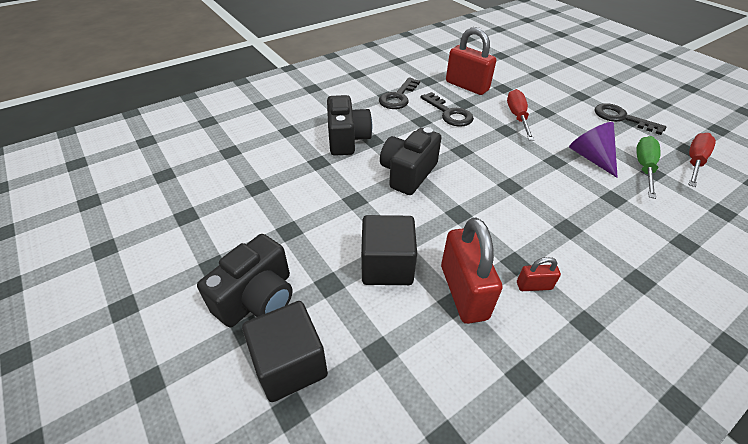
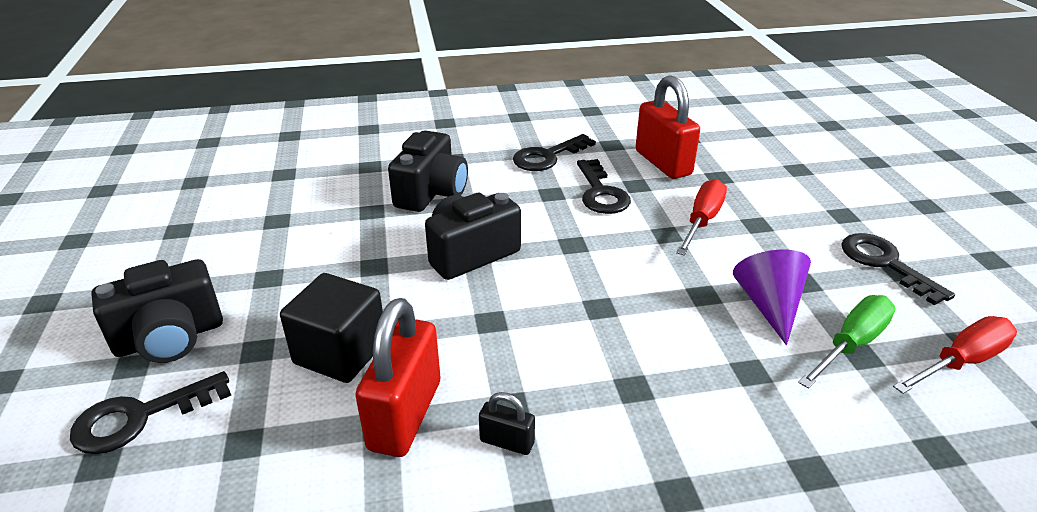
camera: 25 degrees right, 10 degrees down
(290, 364) = (140, 417): black cube -> black key
(534, 286) = (507, 442): red padlock -> black padlock

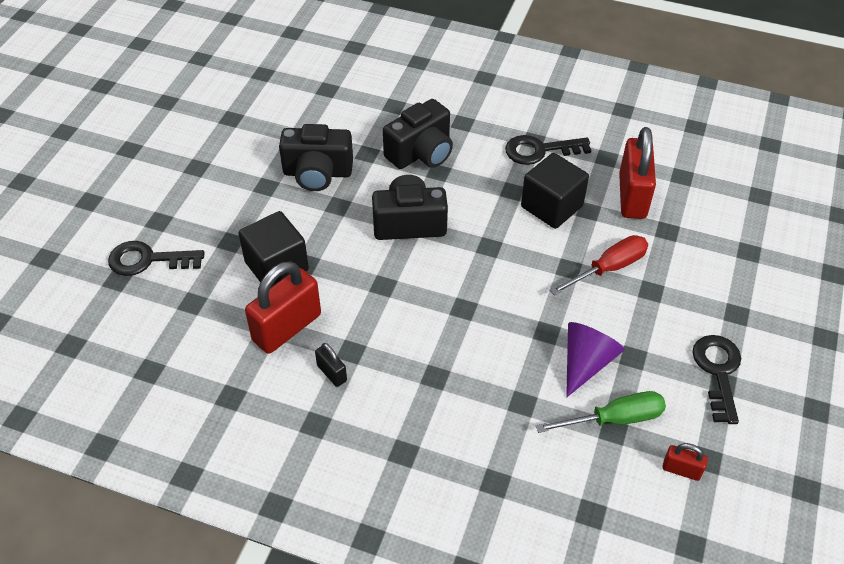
camera: 30 degrees right, 15 degrees up
(170, 338) = (187, 210): black camera -> black camera (317, 173)
(601, 193) = (551, 206): black key -> black cube
(961, 361) = (681, 470): red screwdriver -> red padlock

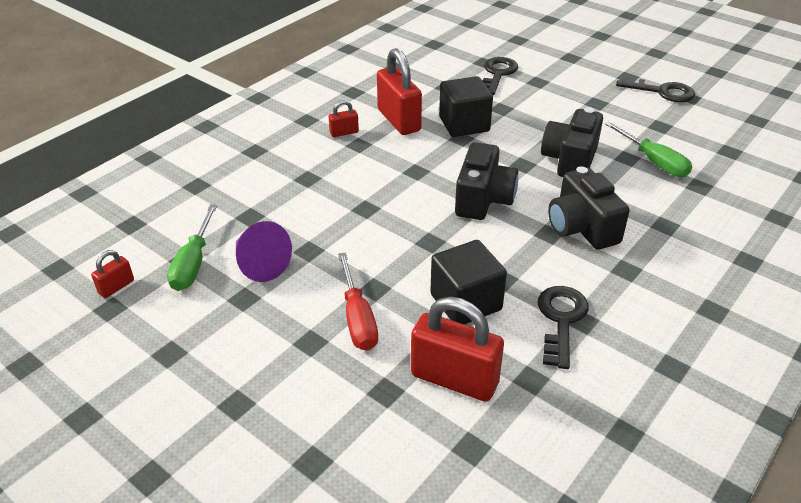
camera: 110 degrees right, 10 degrees down
(299, 118) = (653, 161): none -> green screwdriver
(332, 373) = (344, 132): black padlock -> red padlock
(718, 372) = (182, 354): black key -> black key (661, 92)

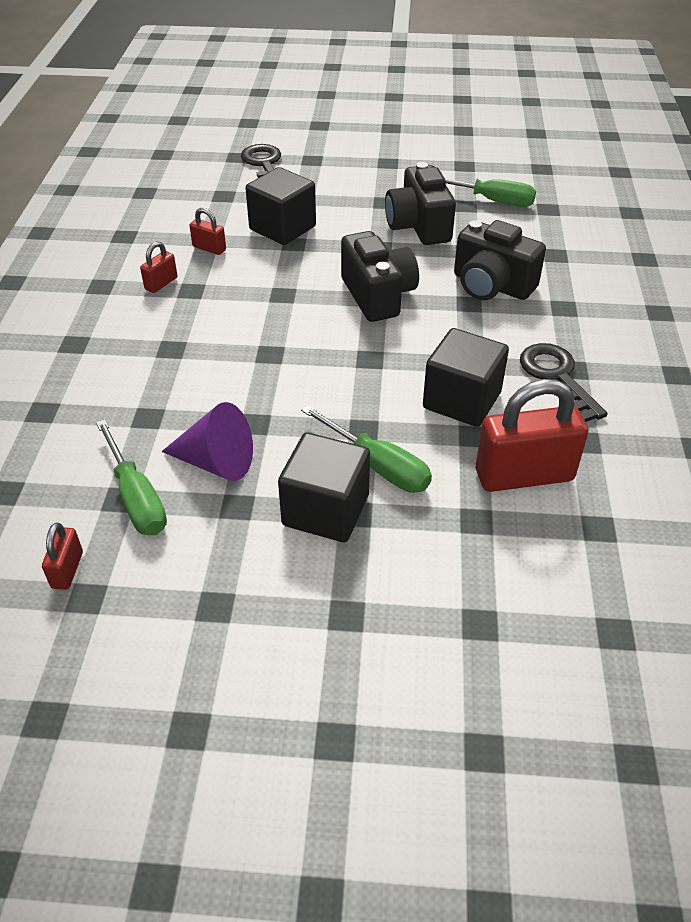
camera: 35 degrees left, 5 degrees up
(293, 330) = (325, 510): none -> black cube
(358, 318) = (378, 466): red screwdriver -> green screwdriver
(399, 120) = (209, 248): red padlock -> red padlock, size x0.47
(661, 92) = (434, 132): black key -> none

